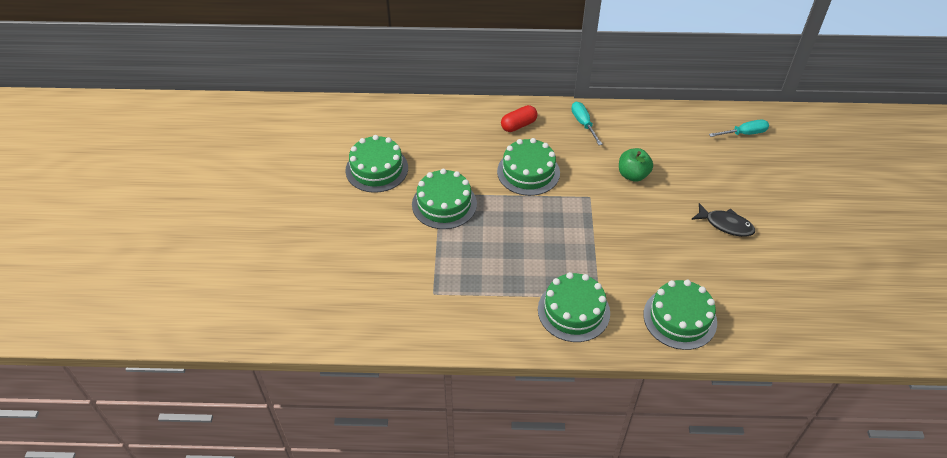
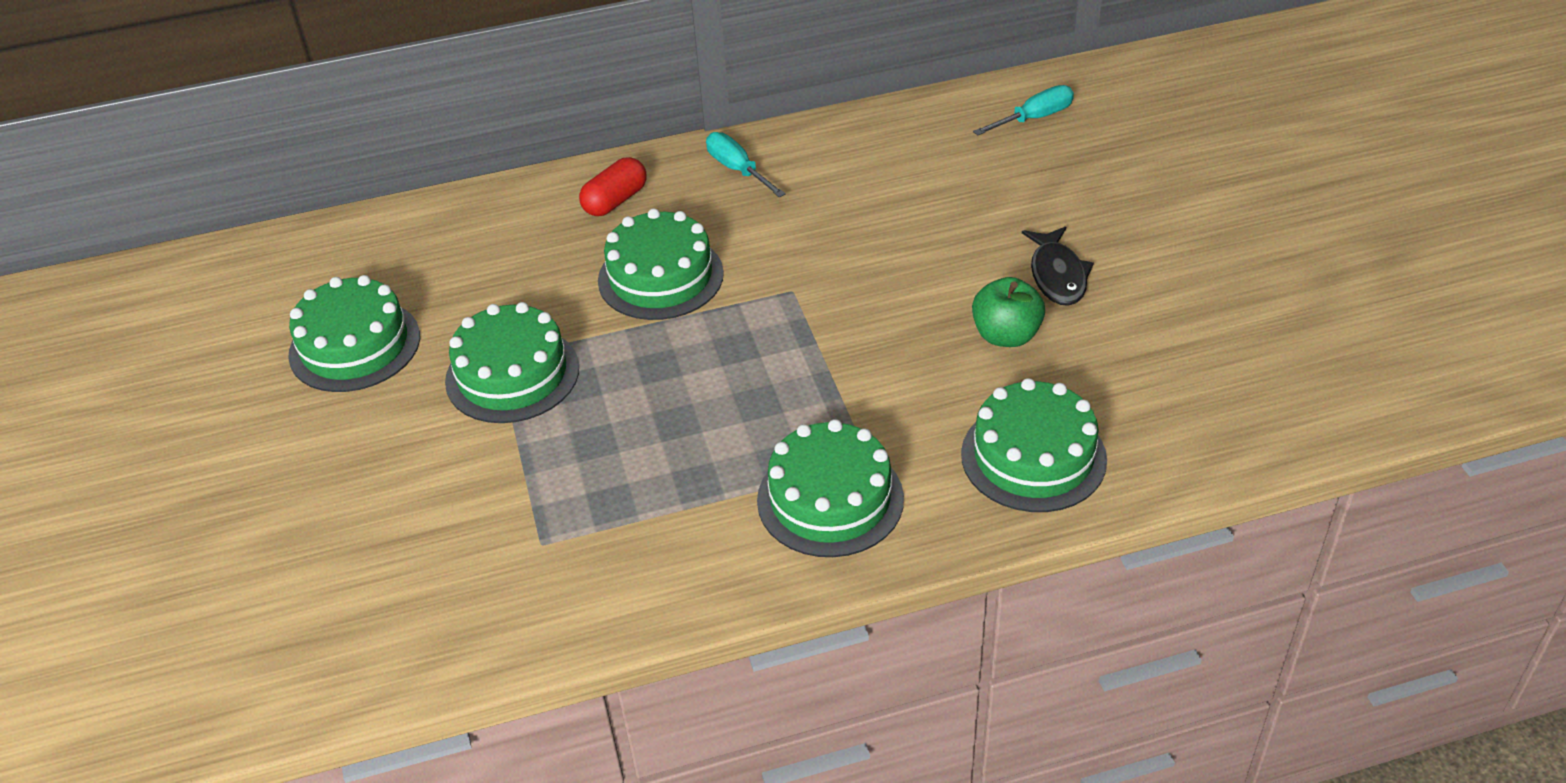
camera: 15 degrees left, 5 degrees down
(633, 175) = (859, 234): green apple -> green apple (1006, 335)
(725, 224) = (1057, 275): black fish -> black fish turned 75 degrees clockwise

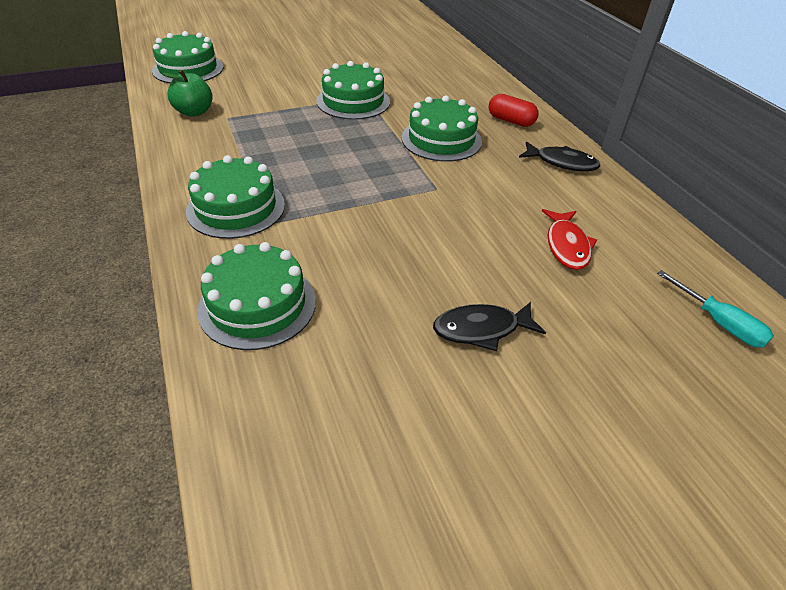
camera: 80 degrees right, 0 degrees up
(355, 345) = (374, 62): green cake -> green cake (188, 69)
(738, 170) = (562, 162): turquoise screwdriver -> black fish
(916, 194) = (567, 245): none -> red fish
(1006, 335) = (398, 293): green apple -> green apple (194, 112)

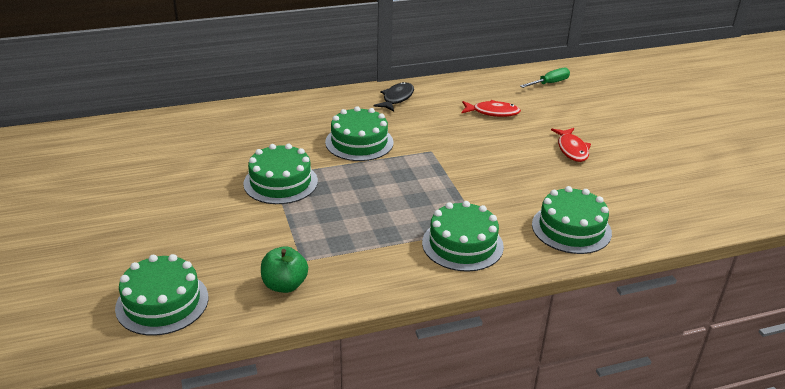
camera: 85 degrees left, 10 degrees down
(481, 329) = (572, 149): black fish -> red fish
(511, 121) = (332, 109): red capsule -> none
(718, 322) = (549, 83): turquoise screwdriver -> green screwdriver

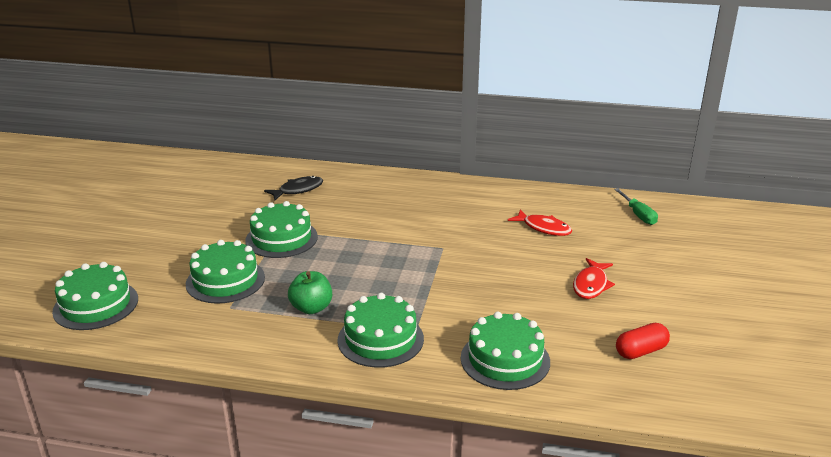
camera: 30 degrees right, 5 degrees down
(285, 285) = (195, 322): green apple -> green apple (311, 308)
(359, 142) = (384, 223): green cake -> green cake (225, 280)
(396, 98) = (461, 193): black fish -> black fish (298, 190)
(549, 83) = (638, 215): green screwdriver -> green screwdriver turned 75 degrees clockwise
(653, 190) = (640, 351): none -> red capsule

